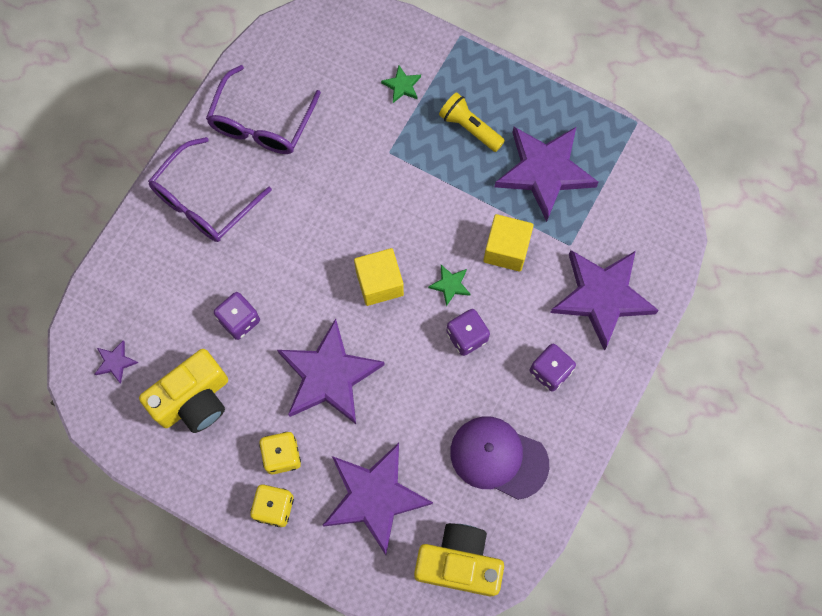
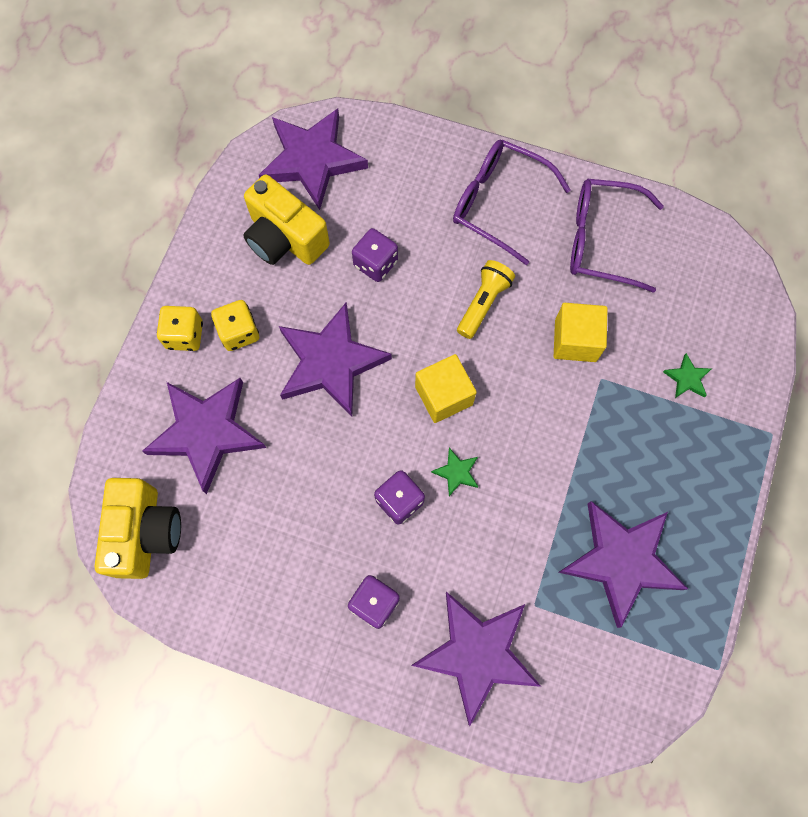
camera: 80 degrees right, 0 degrees up
(115, 362) = (312, 160): purple star -> purple star, size x2.46
(470, 127) = (655, 463): yellow flashlight -> yellow flashlight (483, 303)
(498, 457) = (266, 558): purple cap -> none
(506, 249) = (512, 529): yellow cube -> yellow cube (575, 340)

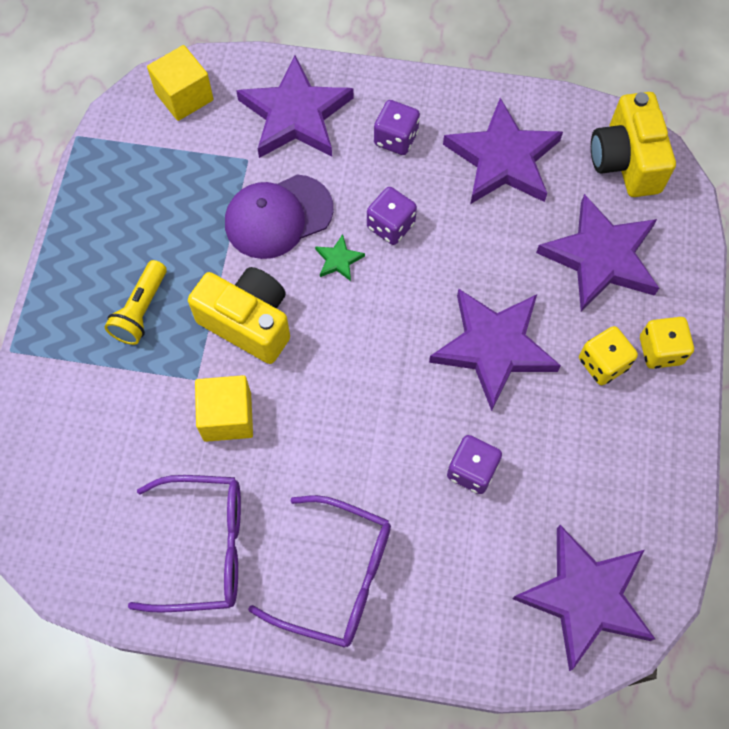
camera: 170 degrees right, 5 degrees down
(285, 238) = (586, 484): yellow camera -> yellow camera (248, 323)
(443, 395) = (365, 333): yellow cube -> yellow cube (184, 96)
(483, 303) = (337, 443): yellow flashlight -> yellow flashlight (141, 310)
(510, 530) = (278, 217): none -> purple cap
(621, 561) = (168, 207): purple star -> purple star (503, 159)
(687, 378) = (100, 394): green star -> none

